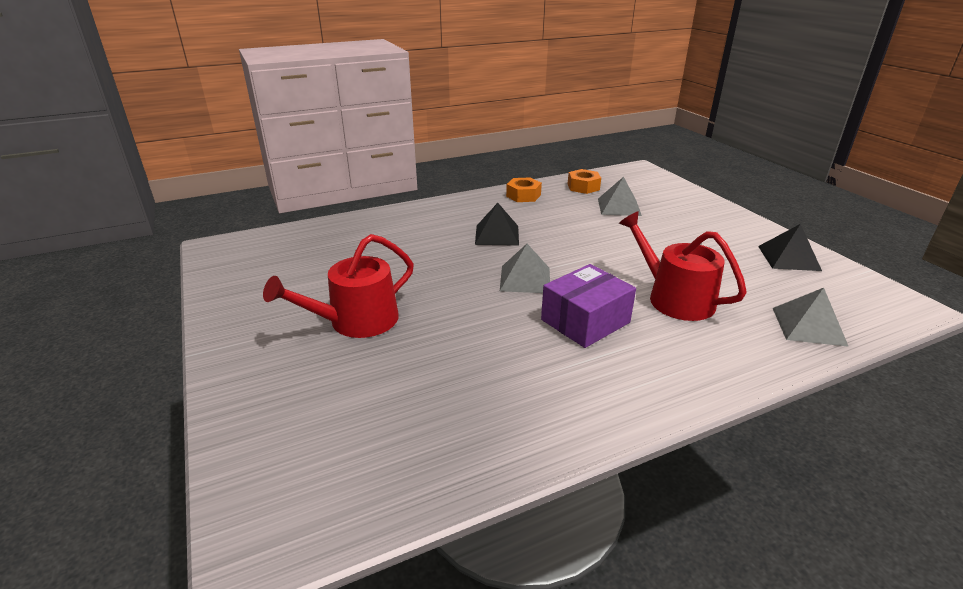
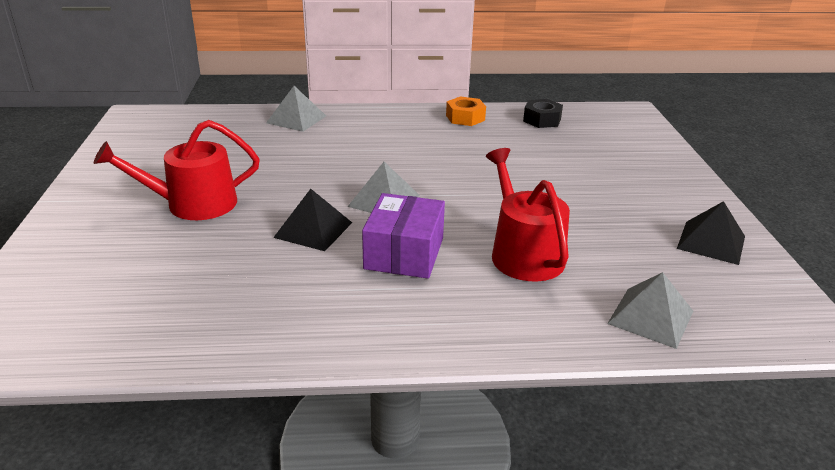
camera: 20 degrees right, 0 degrees up
(497, 235) = (397, 152): black pyramid -> black pyramid (313, 229)
(583, 187) = (542, 120): orange nut -> black nut
(585, 321) = (404, 253): purple box -> purple box turned 60 degrees counterclockwise
(619, 207) = (561, 148): grey pyramid -> grey pyramid (296, 119)

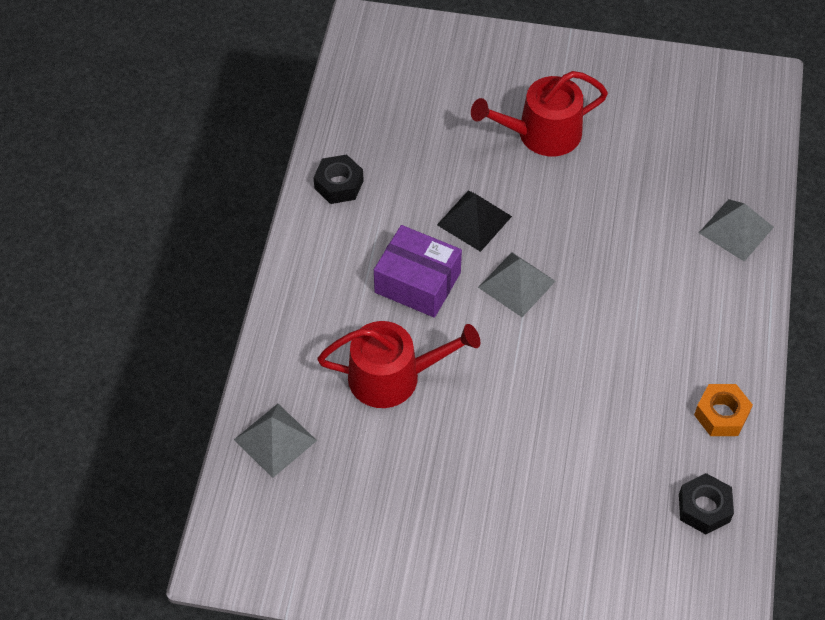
camera: 105 degrees right, 25 degrees up
(192, 204) = (541, 134): red watering can -> red watering can turned 105 degrees counterclockwise
(277, 329) = (339, 184): none -> black nut
(711, 242) = (368, 555): black pyramid -> none

